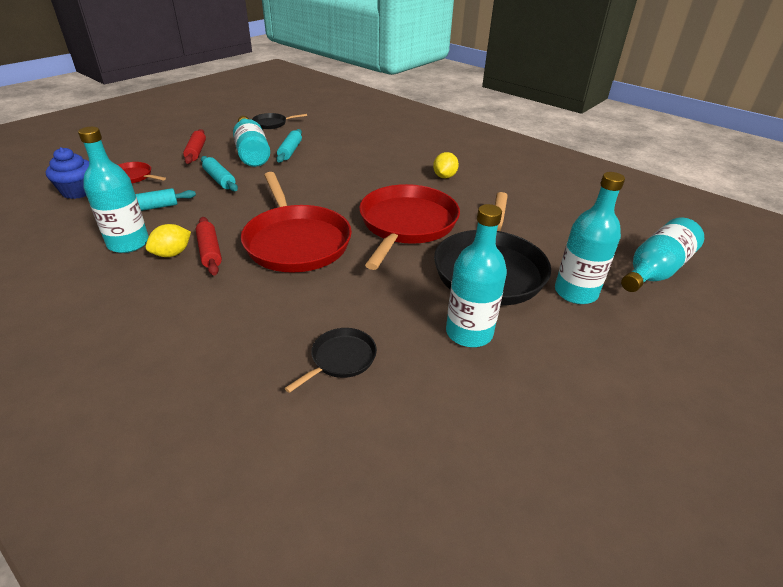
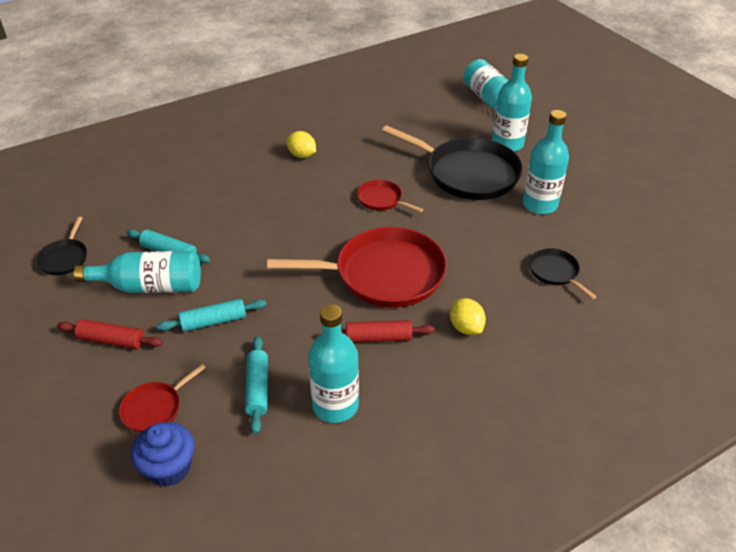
camera: 70 degrees left, 5 degrees up
(172, 254) = (371, 367): yellow lemon -> yellow lemon (466, 327)
(406, 224) = (381, 199): red pan -> red pan, size x0.46

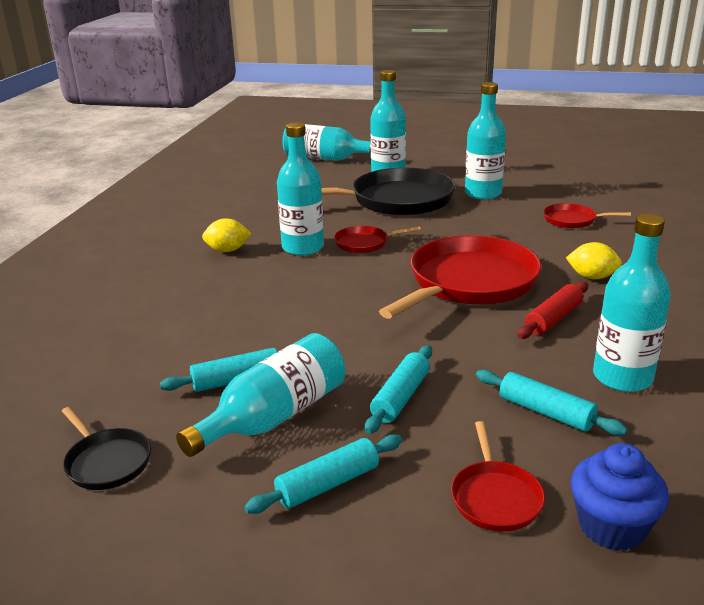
camera: 45 degrees left, 15 degrees down
(112, 340) = (328, 484): red rolling pin -> turquoise rolling pin
(342, 180) = (303, 248): none -> turquoise bottle
(555, 272) = (572, 220): black pan -> red pan

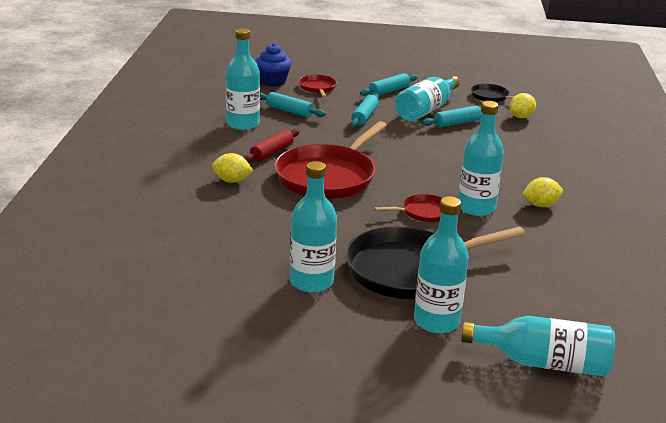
camera: 170 degrees right, 0 degrees up
(105, 397) = (521, 117): none -> yellow lemon
(572, 220) = (223, 240): red pan -> none

